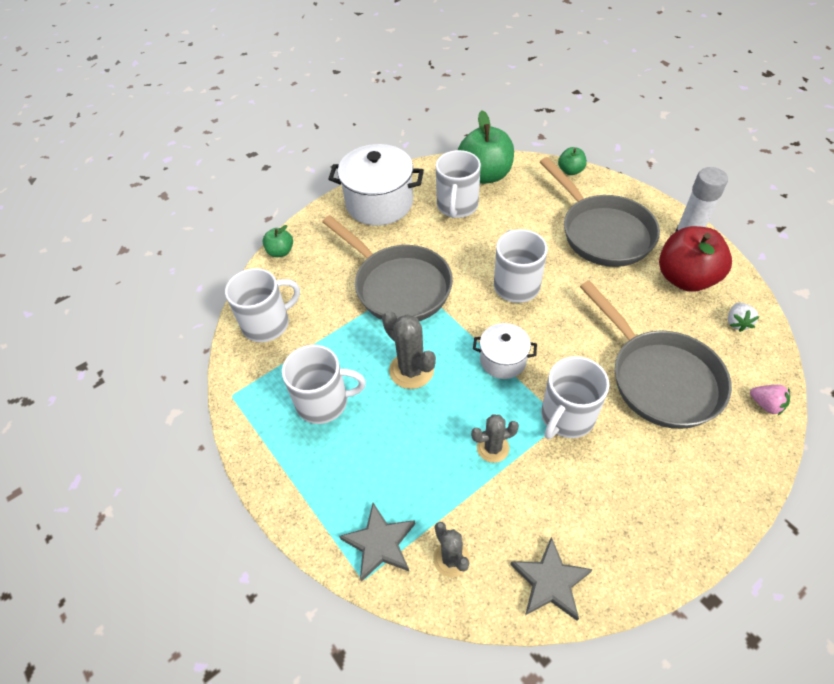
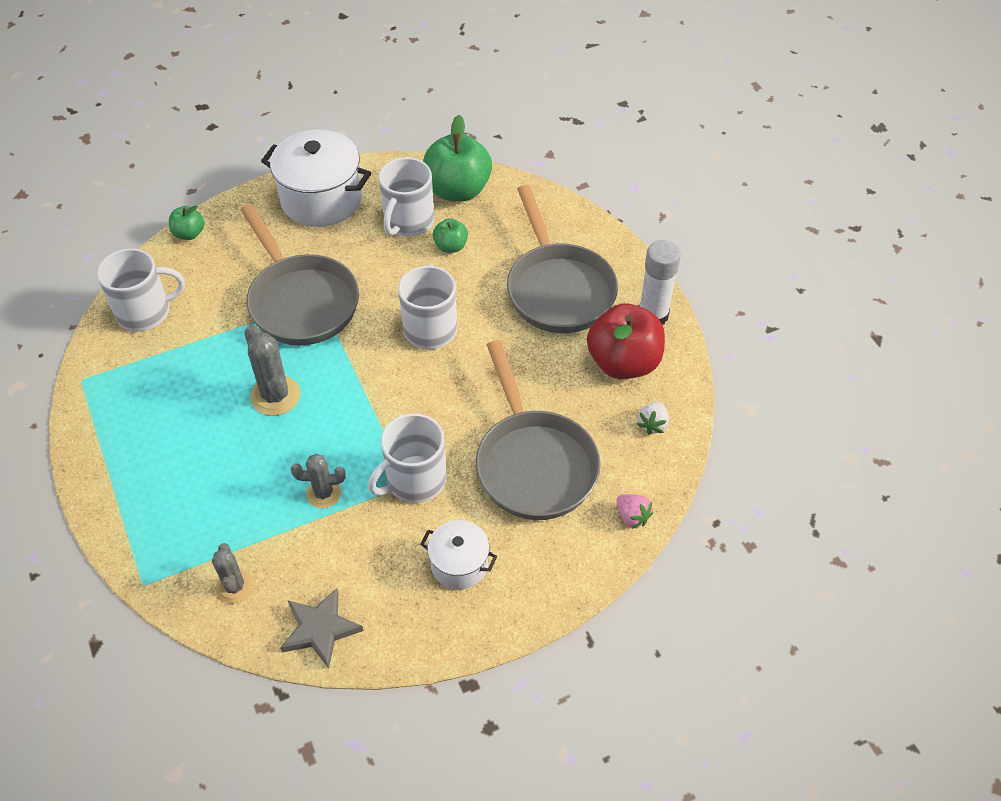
camera: 10 degrees right, 0 degrees up
(323, 402) = (171, 408): white mug -> none
(380, 543) = (172, 556): grey star -> none
(503, 360) = (376, 407): white pot -> white pot (459, 564)
(570, 171) = (560, 206): green apple -> green apple (450, 246)

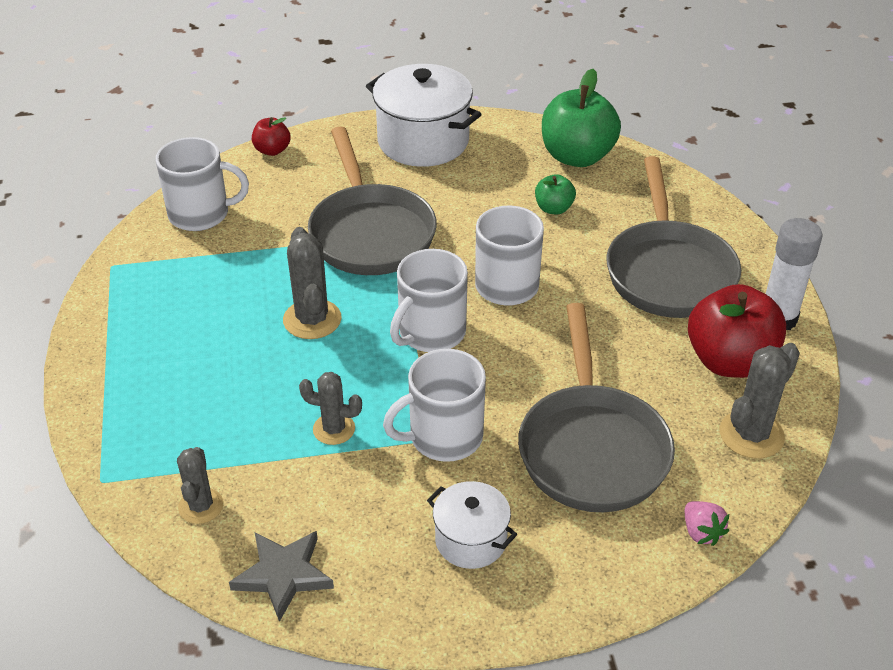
camera: 15 degrees right, 10 degrees down
(189, 233) = (272, 150): green apple -> red apple
(408, 221) = (512, 177): white mug -> white mug (431, 333)
(652, 424) = (751, 434): white strawberry -> grey cactus

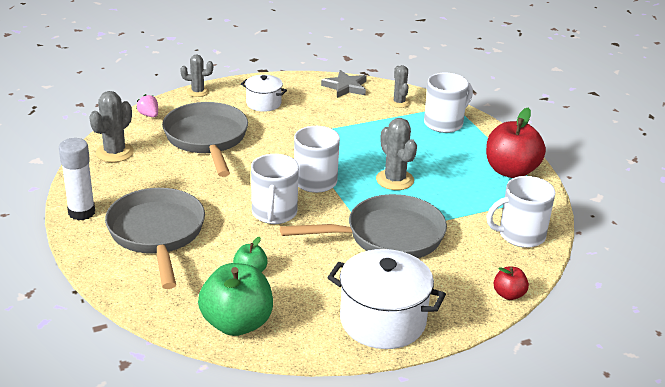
camera: 165 degrees right, 10 degrees down
(334, 429) = (351, 133): grey cactus -> grey cactus (197, 92)
(370, 232) = (387, 236): grey pan -> grey pan turned 105 degrees clockwise
(444, 437) = (290, 136): white mug -> white mug (444, 123)
(730, 361) = (121, 185): red apple -> red apple (511, 171)

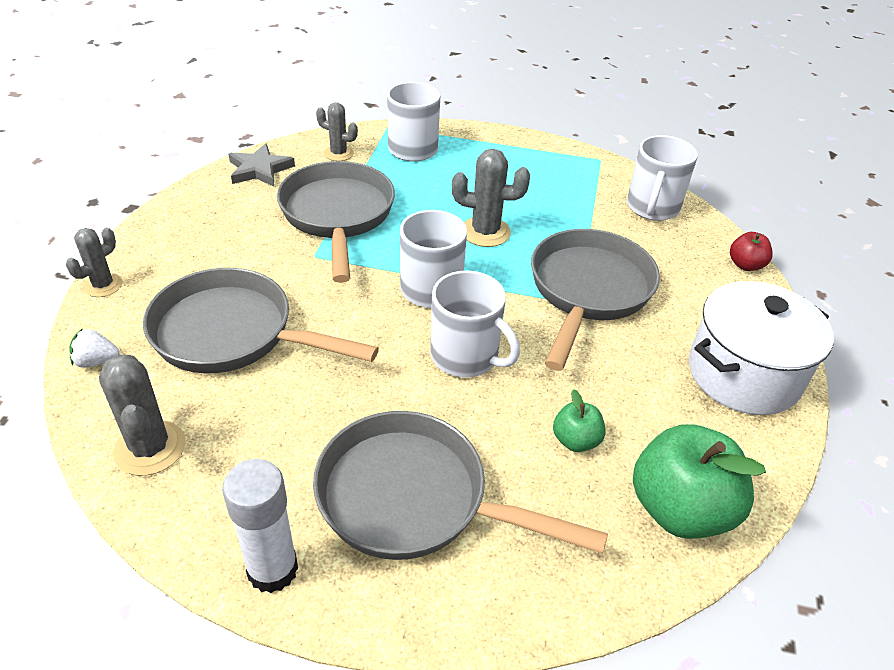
camera: 55 degrees left, 10 degrees up
(149, 115) = (96, 361): pink strawberry -> white strawberry
(263, 103) = (211, 244): white pot -> none
(339, 127) = (337, 216): none -> grey pan
(511, 171) = (540, 157): red apple -> none

